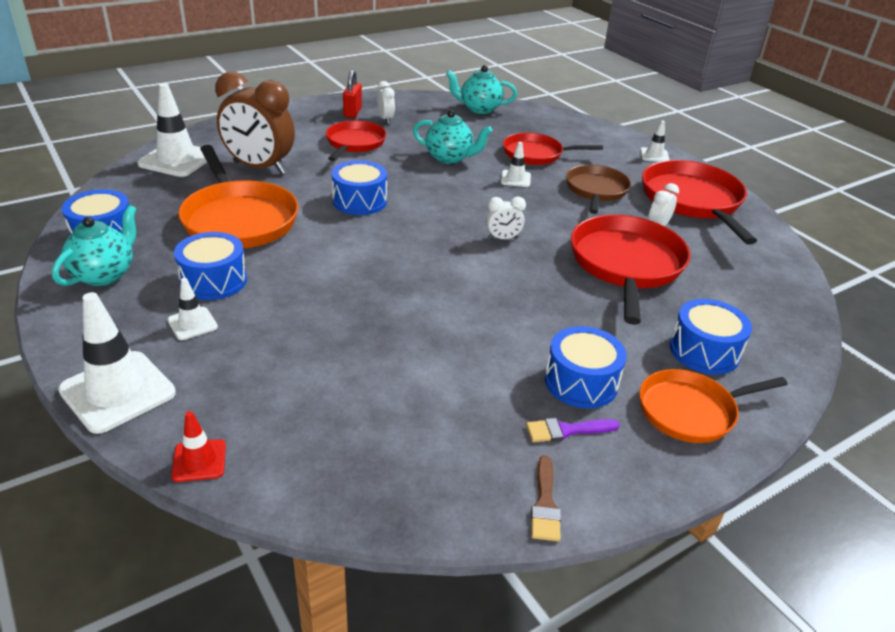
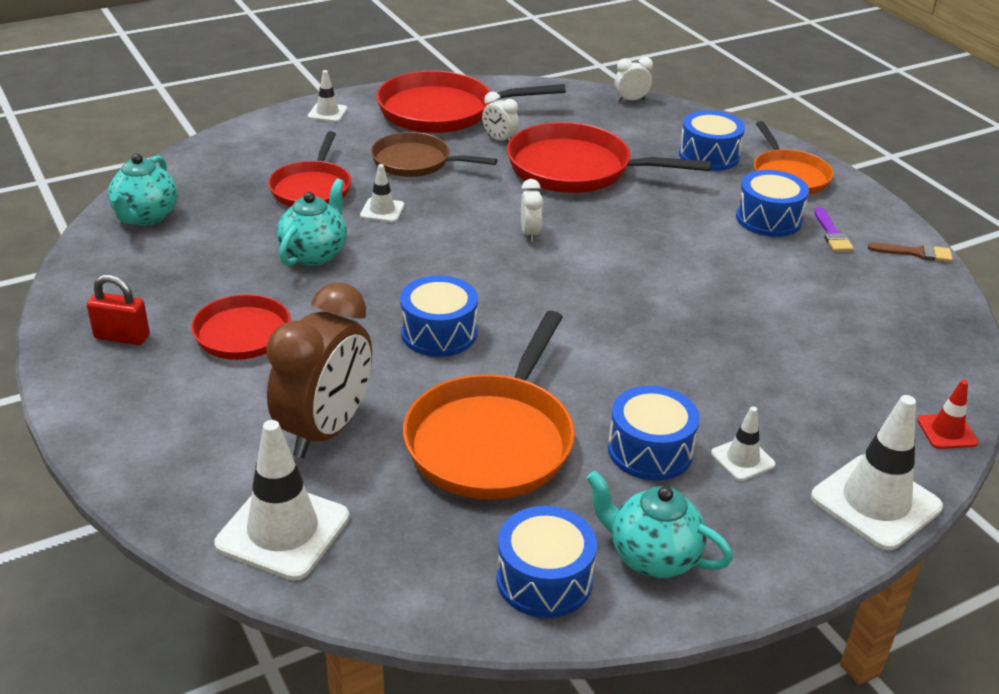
camera: 85 degrees left, 0 degrees up
(239, 219) = (492, 440): orange pan -> orange pan turned 135 degrees clockwise
(385, 119) = (162, 304): white clock -> white clock (631, 100)

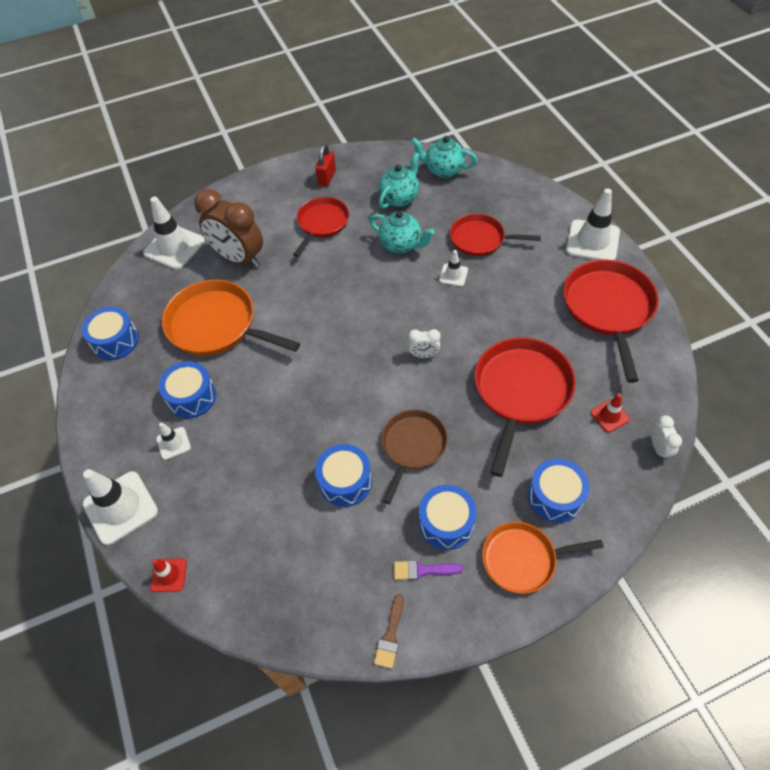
camera: 100 degrees right, 20 degrees up
(327, 113) = (592, 241): white traffic cone -> white traffic cone, size x1.94
(415, 162) = (522, 292): brown pan -> brown pan (412, 446)
(439, 333) = (314, 303): blue drum -> blue drum (345, 482)
(499, 140) = (564, 343): white clock -> none
(597, 121) = (609, 416): none -> red traffic cone
(652, 557) = (115, 387): turquoise teapot -> turquoise teapot (399, 198)

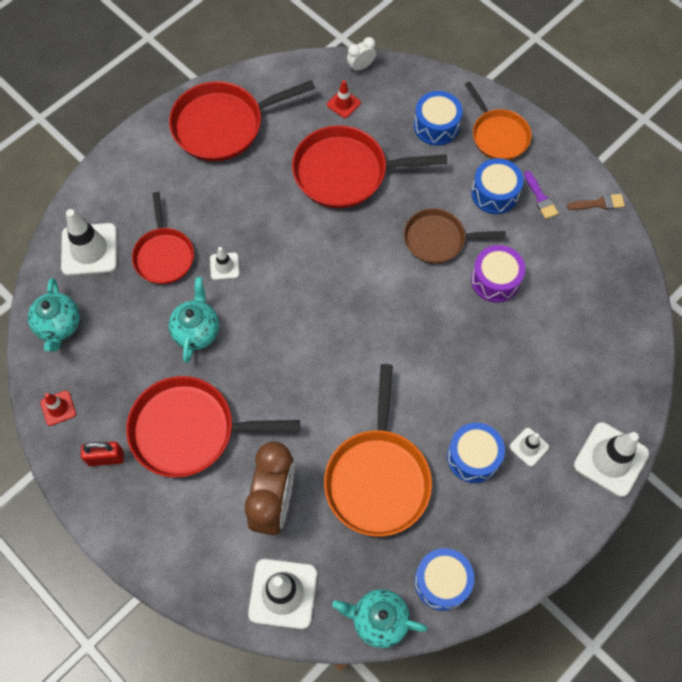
camera: 115 degrees left, 10 degrees up
(169, 575) = (642, 383): red traffic cone -> red traffic cone (58, 408)
(322, 223) = (189, 430): red pan -> red pan, size x1.57
(345, 482) = (495, 280): blue drum -> purple drum
(399, 198) = (121, 358): turquoise teapot -> turquoise teapot (379, 620)
(424, 355) = (336, 261): white clock -> none
(592, 241) = (136, 154): white traffic cone -> white traffic cone (89, 249)

